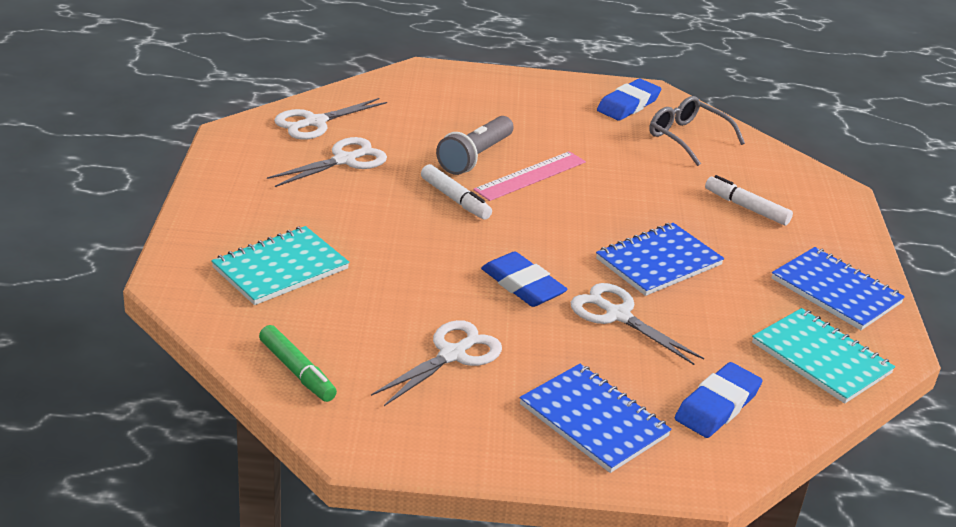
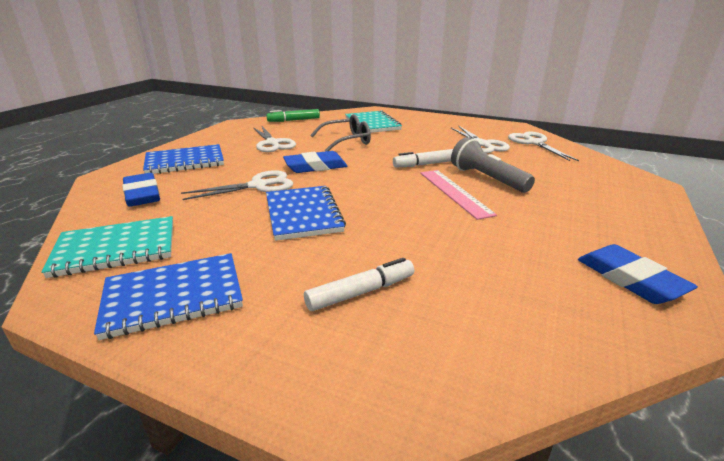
camera: 115 degrees right, 5 degrees down
(687, 138) = (543, 301): grey glasses -> grey glasses (347, 141)

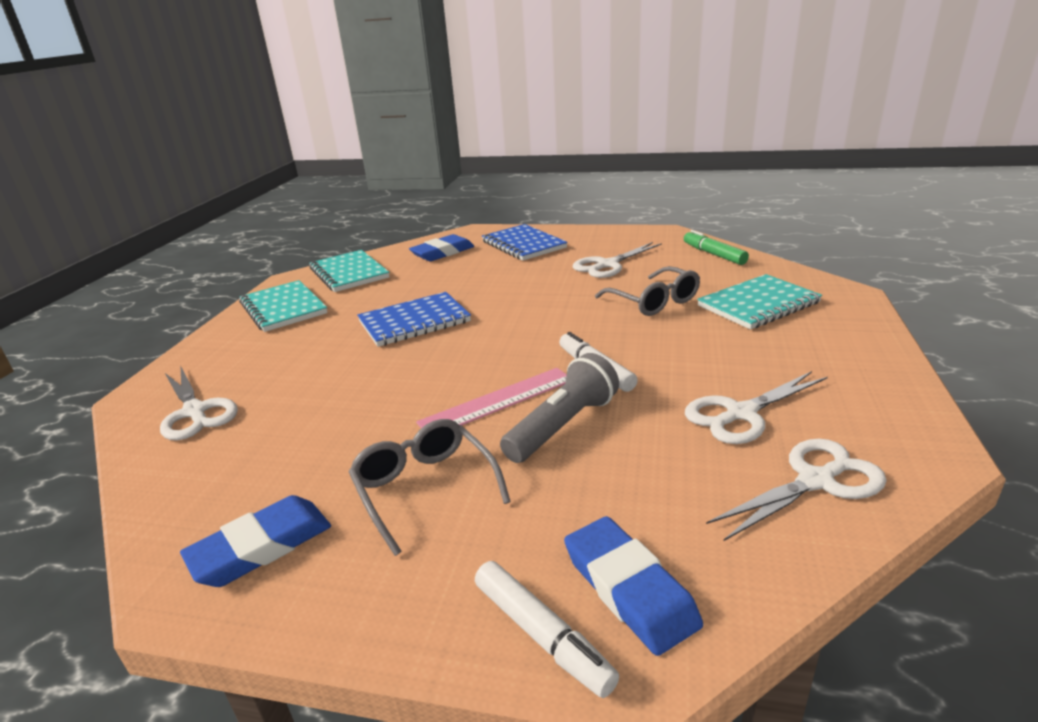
camera: 80 degrees right, 0 degrees up
(173, 297) = (283, 308): blue notebook -> turquoise notebook
(258, 186) = (476, 288): white scissors -> white scissors (195, 412)
(315, 166) = (544, 302): blue eraser -> blue eraser (629, 588)
(360, 292) = (273, 373): white marker -> white marker (542, 634)
(552, 220) = (424, 488): none -> grey glasses

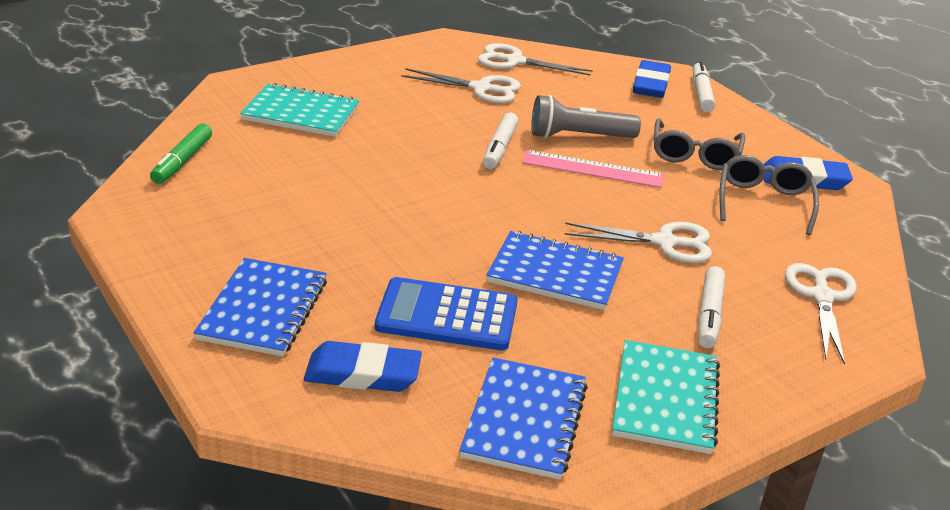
camera: 140 degrees left, 5 degrees up
(286, 354) = (709, 314): none -> white marker
(349, 273) = (524, 421): turquoise notebook -> blue notebook
(442, 280) = (447, 316): none -> blue calculator
(607, 265) = (277, 215): white scissors -> white scissors (664, 242)
(654, 302) = (349, 160): grey glasses -> grey glasses (764, 202)

